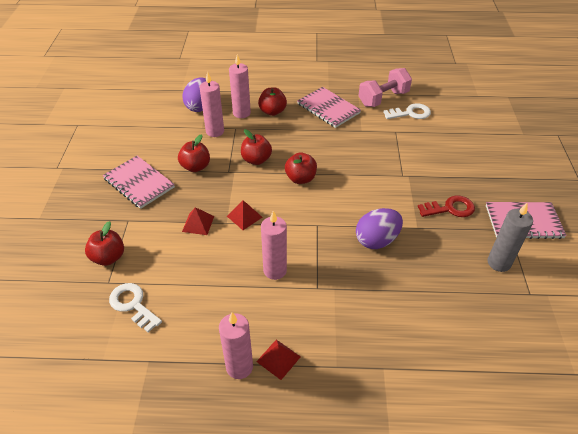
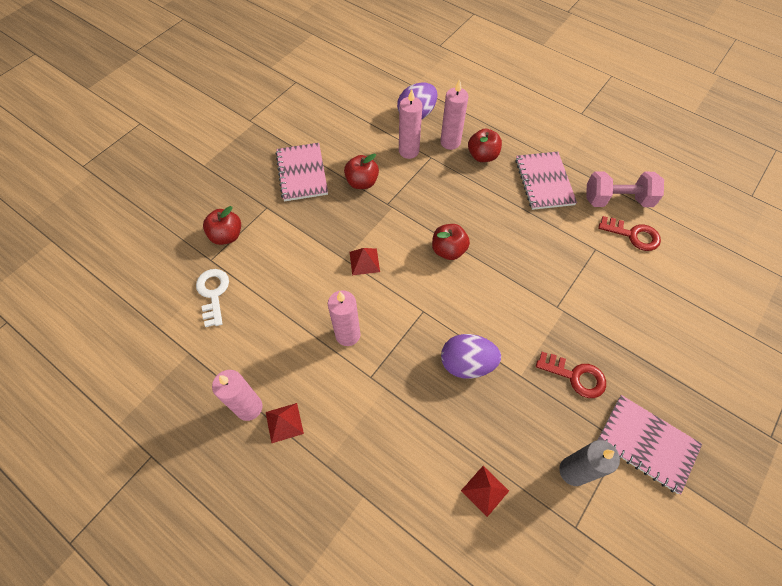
camera: 35 degrees right, 15 degrees up
(198, 223) = (320, 245): red pyramid -> red pyramid (485, 490)
(256, 160) = (423, 205): red apple -> none
(410, 113) = (633, 235): white key -> red key

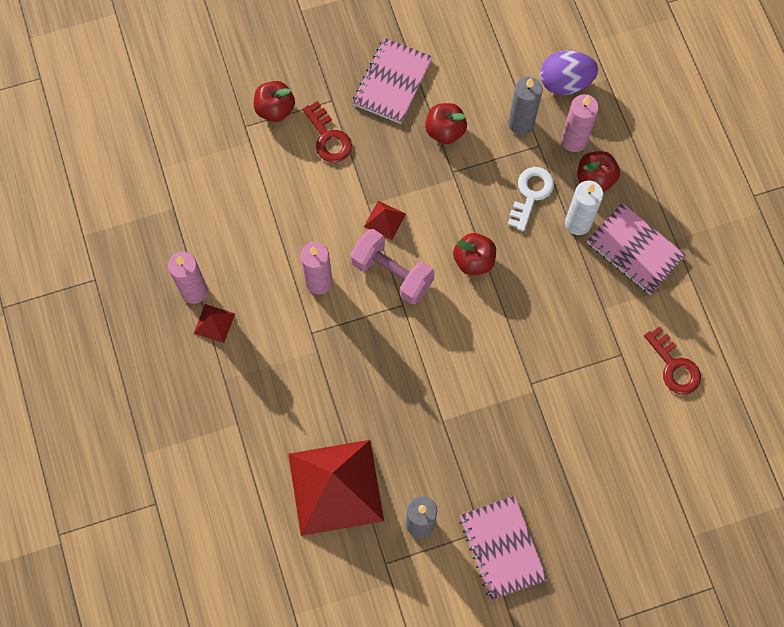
camera: 35 degrees right, 10 degrees up
(213, 293) = (227, 163): white key -> white key (531, 194)
(408, 151) = (521, 124): pink candle -> grey candle
(467, 363) = (403, 378): purple egg -> none
(485, 490) = (336, 487): red pyramid -> red pyramid, size x2.47
(495, 187) = (578, 223): none -> white candle
(544, 182) = (635, 250): pink notebook -> pink notebook turned 75 degrees counterclockwise
(575, 376) = (491, 454): red key -> red key (328, 137)
(617, 200) = (694, 319): pink dumbbell -> pink dumbbell (392, 273)

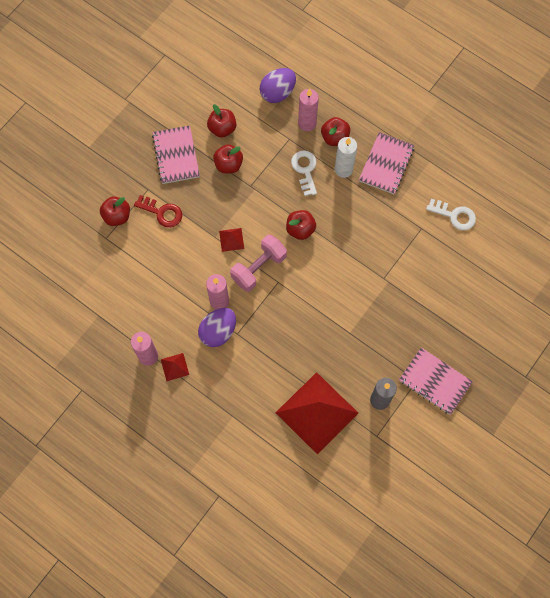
camera: 35 degrees left, 0 degrees up
(292, 316) = (218, 331): none -> purple egg
(392, 273) = (258, 268): pink dumbbell -> pink dumbbell turned 45 degrees counterclockwise
(468, 84) = (222, 128): none -> red apple
(521, 124) = (269, 132): grey candle -> none
(635, 250) = (386, 164): pink notebook -> pink notebook turned 75 degrees counterclockwise
(674, 366) = (454, 215): red key -> white key

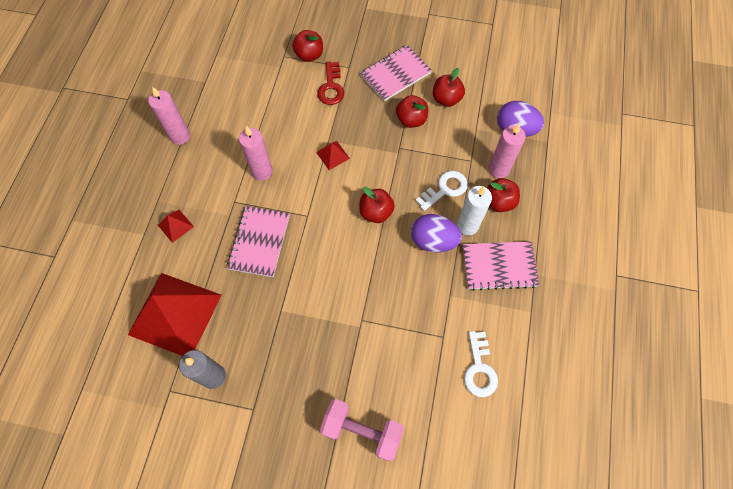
camera: 65 degrees right, 5 degrees down
(174, 367) = (177, 162): red pyramid -> red pyramid (175, 225)
(218, 331) = (229, 184): purple egg -> purple egg (433, 241)
(258, 268) = (314, 191): pink dumbbell -> pink dumbbell (362, 431)
(435, 381) = (259, 432): pink notebook -> pink notebook (259, 242)

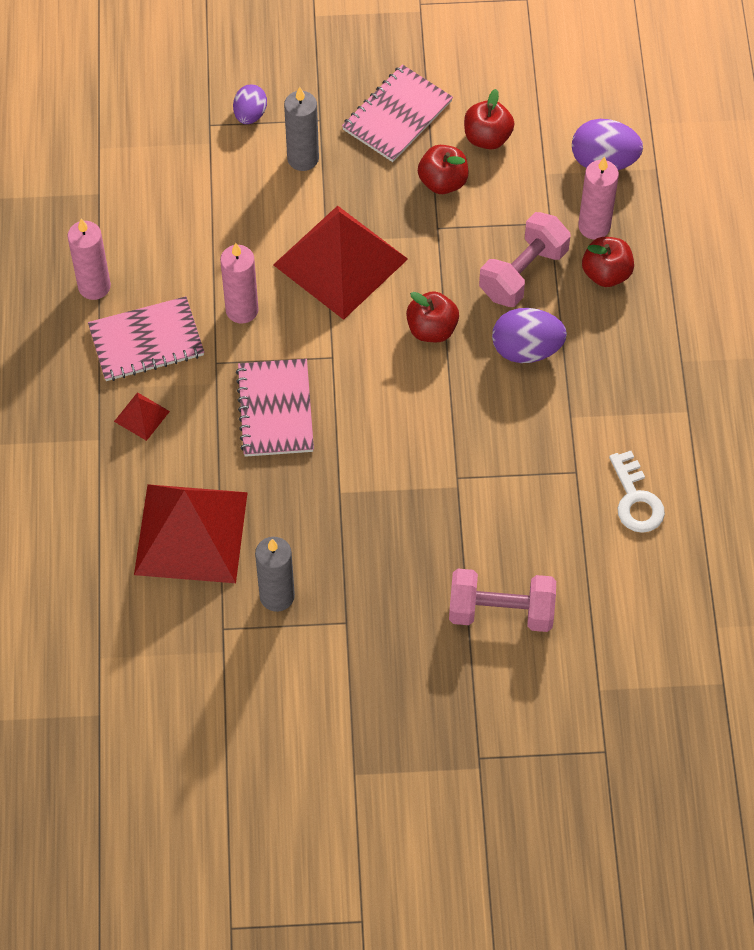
camera: 15 degrees left, 5 degrees down
(309, 55) = (250, 114): red apple -> purple egg
(331, 87) = (303, 158): red key -> grey candle
(333, 155) = (340, 261): red pyramid -> red pyramid, size x2.47
(445, 189) = (523, 273): white key -> pink dumbbell
(467, 225) = (569, 317): white candle -> none
(499, 266) = (629, 362): pink notebook -> pink notebook (146, 341)

